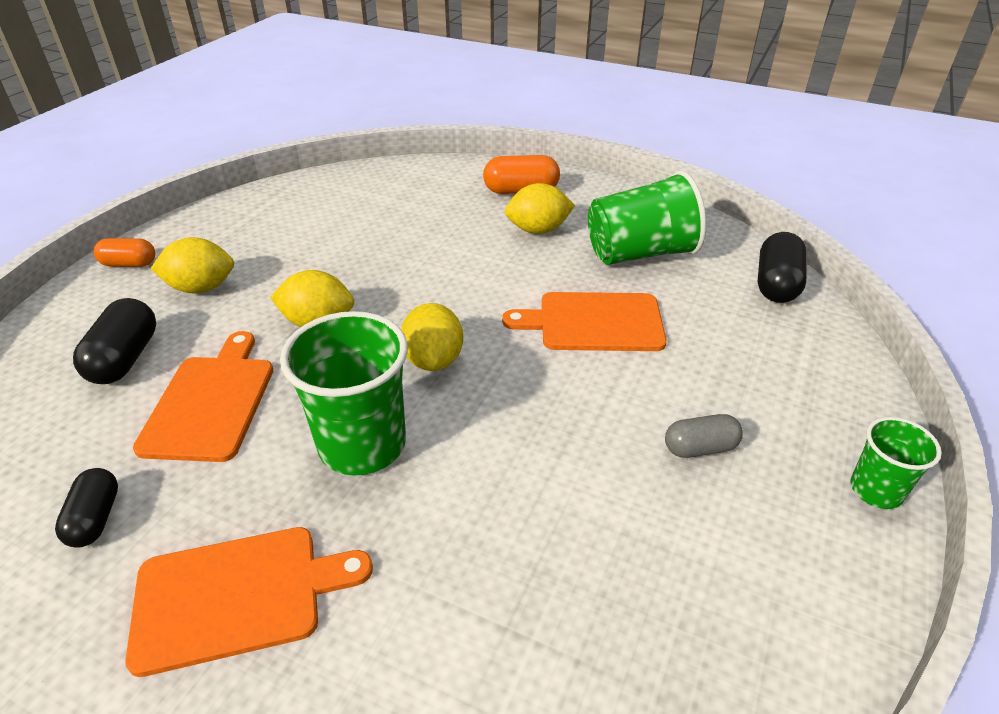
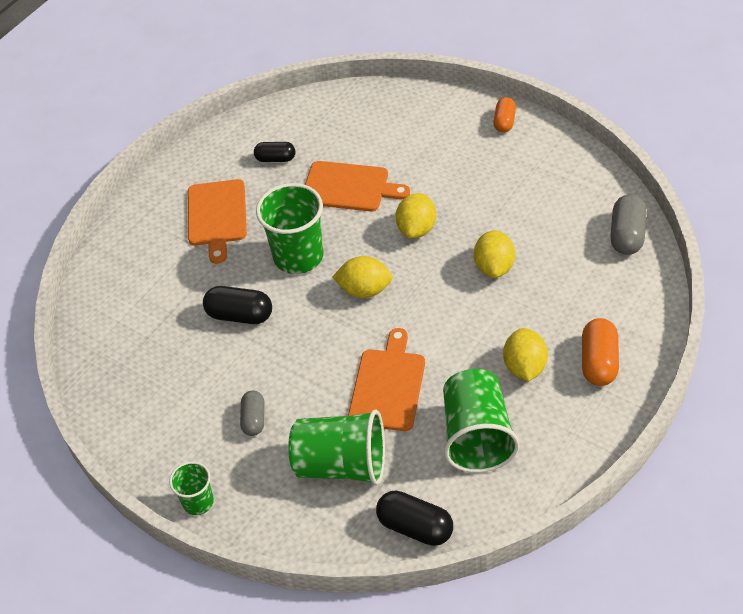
camera: 105 degrees right, 10 degrees up
(125, 359) = (397, 143): black capsule -> black capsule (240, 315)
(201, 288) = (468, 164): yellow lemon -> yellow lemon (494, 267)
(350, 181) = (627, 235): none -> grey capsule
(728, 348) = (341, 464): none -> green cup

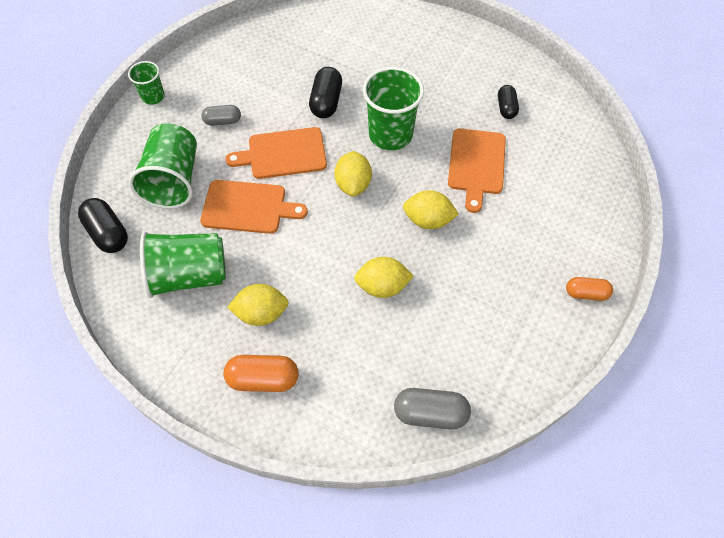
camera: 80 degrees right, 10 degrees up
(217, 216) = (433, 75): orange cutting board -> orange cutting board (283, 154)
(415, 527) = (108, 233): black capsule -> black capsule turned 60 degrees counterclockwise

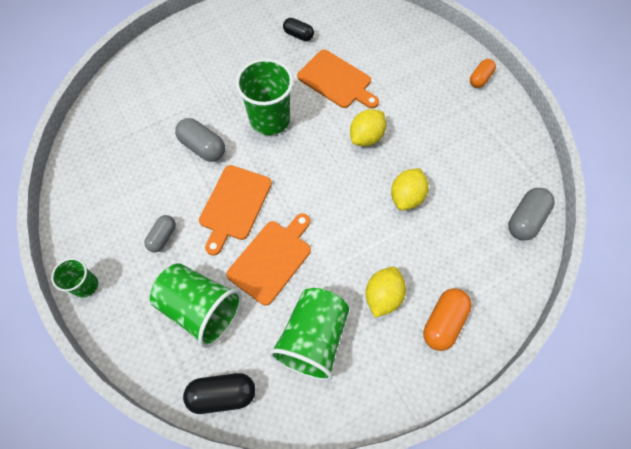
camera: 60 degrees left, 5 degrees up
(326, 102) = (203, 147): black capsule -> grey capsule
(353, 184) = (300, 169): yellow lemon -> none

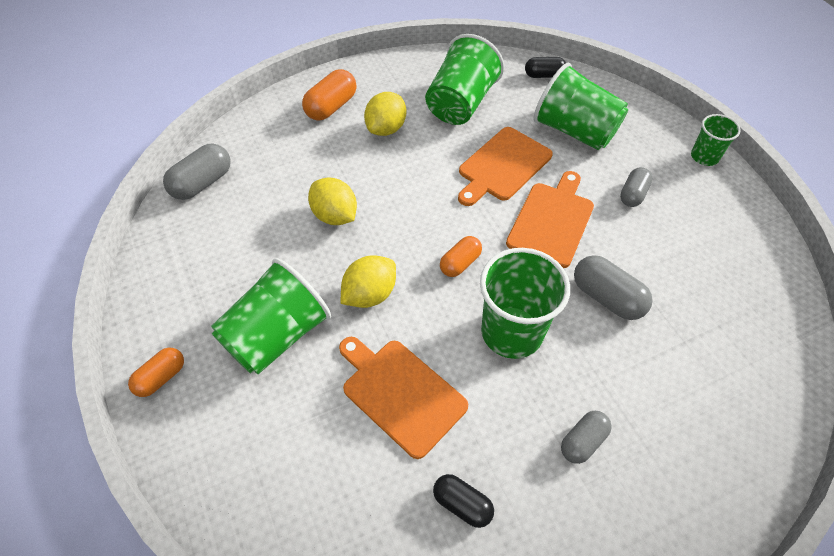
camera: 175 degrees left, 10 degrees down
(222, 394) = (543, 75): black capsule -> black capsule, size x0.66
(233, 65) = (582, 441): none -> grey capsule
(305, 164) = (460, 263): none -> orange capsule
(406, 197) = (335, 215): yellow lemon -> yellow lemon turned 75 degrees counterclockwise
(420, 106) = (277, 335): none -> green cup

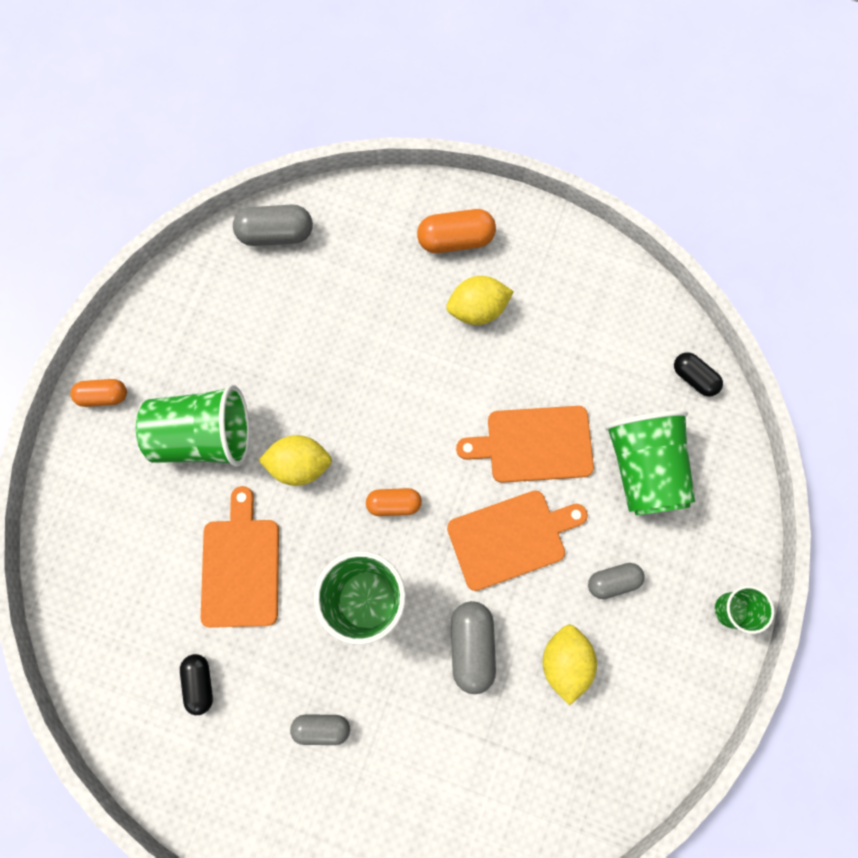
camera: 45 degrees right, 20 degrees up
(335, 215) = (345, 365): yellow lemon -> yellow lemon (565, 662)
(460, 104) = (574, 340): green cup -> none

